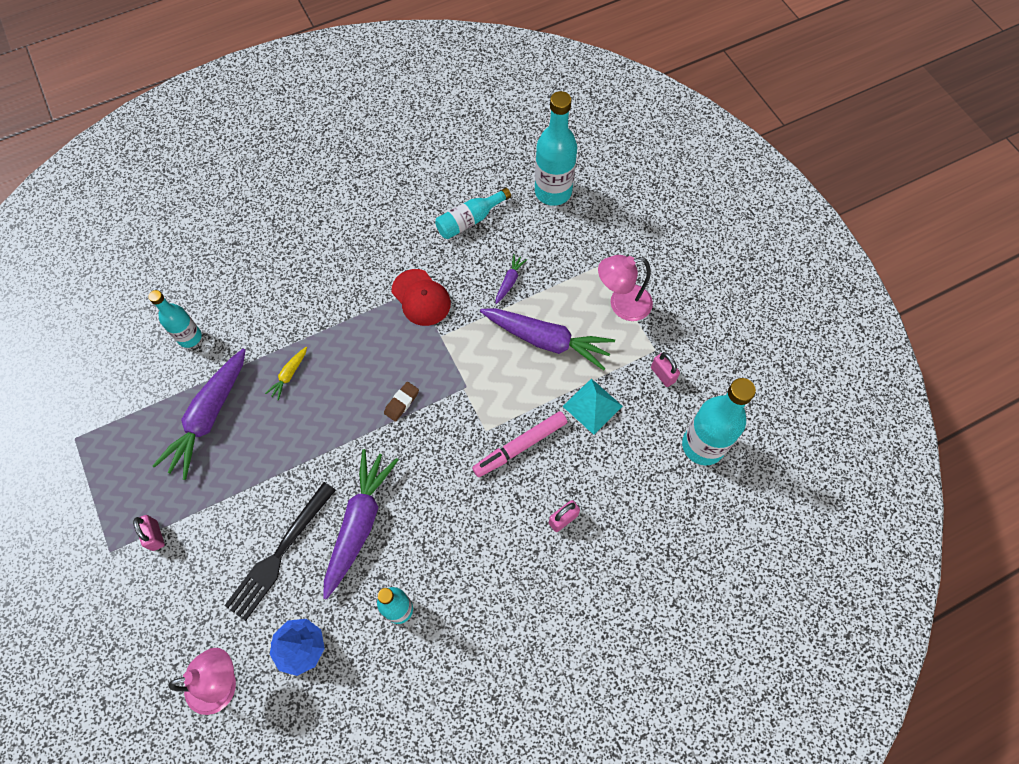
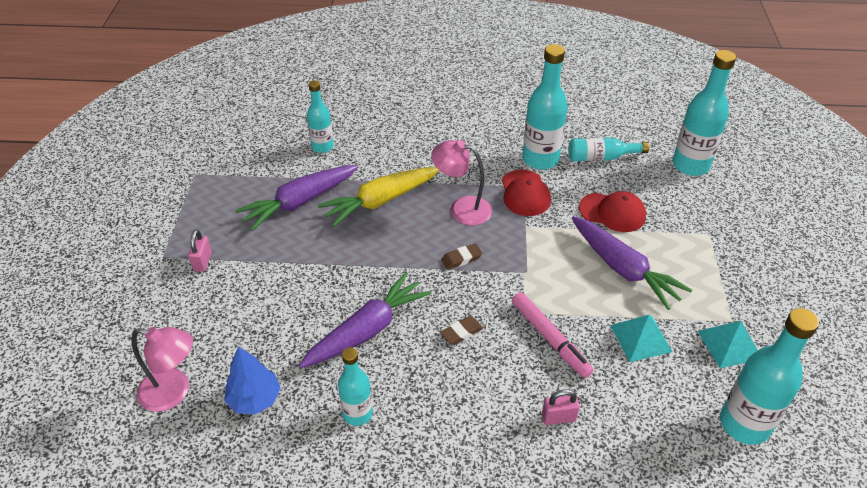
camera: 30 degrees right, 20 degrees down
(279, 555) = (286, 321): black fork -> none
(289, 375) = (381, 201): yellow carrot -> yellow carrot, size x2.25
(415, 249) = (540, 159): none -> turquoise bottle
(443, 481) = (461, 332): none -> brown eraser
(509, 281) = (612, 212): purple carrot -> red cap
(520, 446) = (550, 339): pink marker -> pink marker turned 120 degrees counterclockwise
(622, 304) = (714, 271): pink lamp -> pink lamp (462, 209)
(662, 374) = (729, 344): pink padlock -> turquoise pyramid

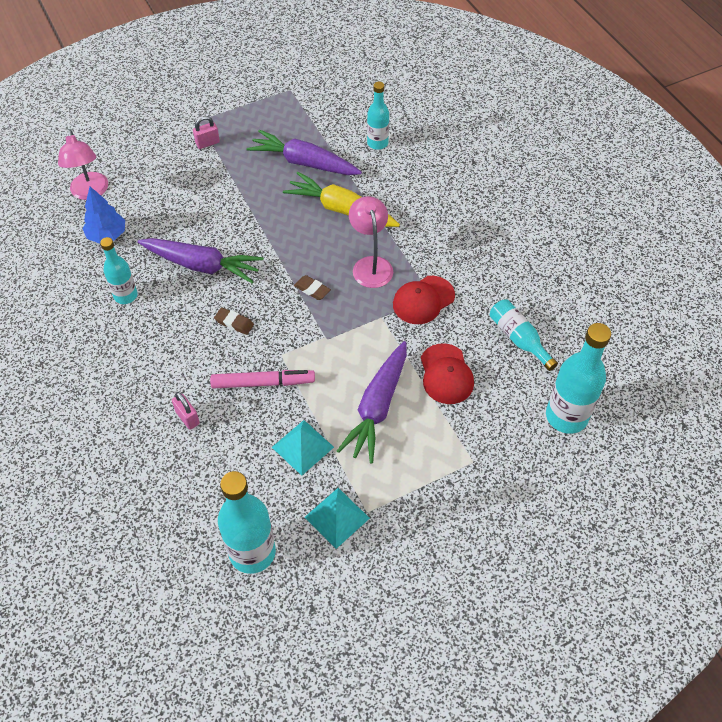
camera: 60 degrees right, 10 degrees up
(540, 159) = (478, 293): turquoise bottle -> none
(550, 339) = (263, 383): pink marker -> pink marker turned 120 degrees counterclockwise

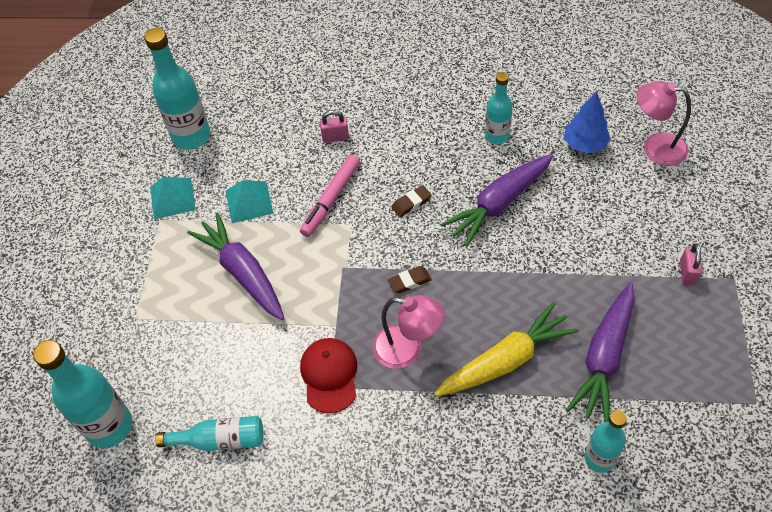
camera: 125 degrees right, 0 degrees up
(304, 163) = (604, 357): purple carrot -> purple carrot turned 150 degrees clockwise
(446, 374) = (232, 347): red cap -> none

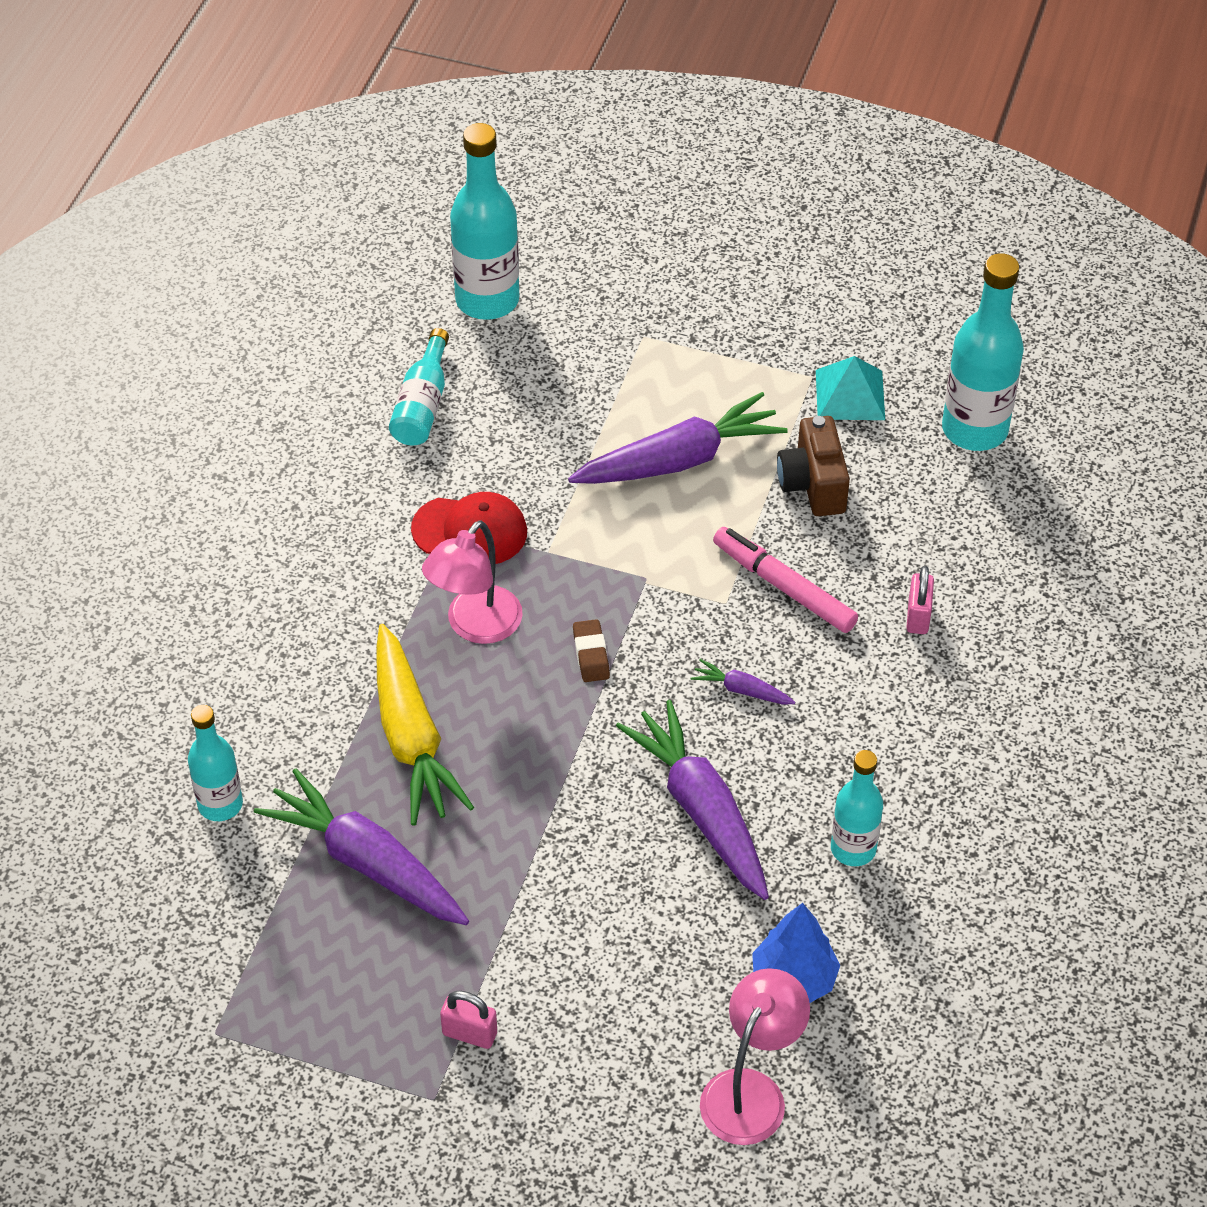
camera: 100 degrees right, 5 degrees down
(249, 202) = (813, 484): turquoise pyramid -> brown camera
(411, 203) = (742, 690): brown eraser -> purple carrot

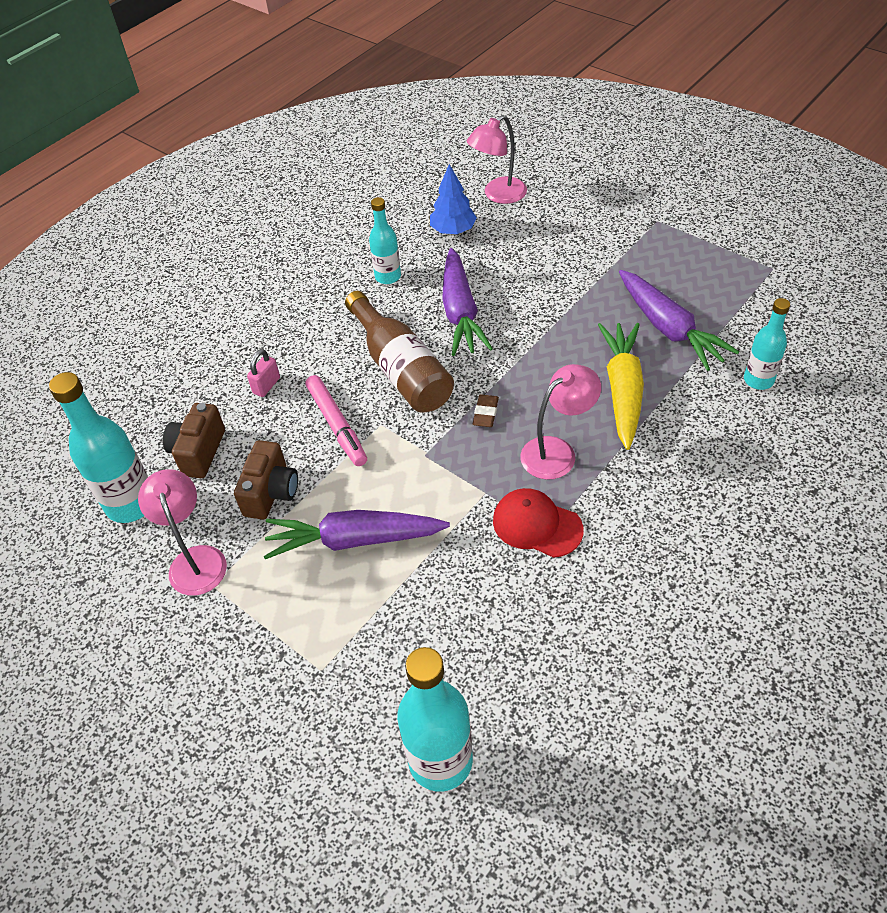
camera: 155 degrees left, 0 degrees up
(422, 405) = (539, 655): turquoise bottle -> none
(469, 1033) = (631, 242): pink padlock -> none
(742, 690) = (401, 369): purple carrot -> brown bottle
(850, 394) = (195, 560): turquoise pyramid -> pink lamp
(941, 507) = (198, 452): none -> brown camera

